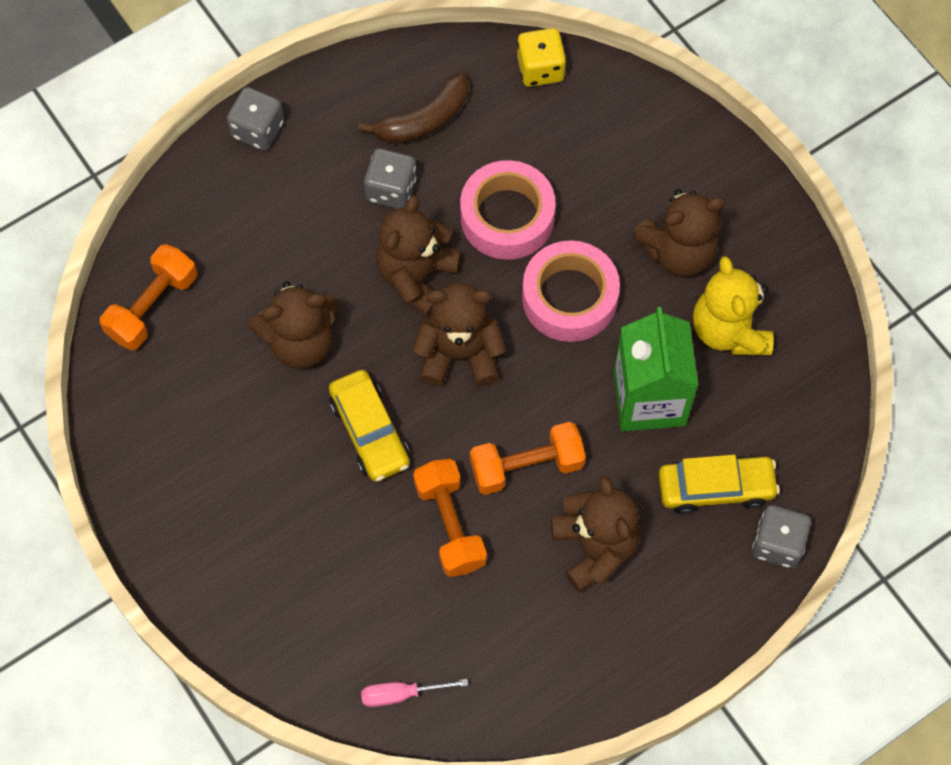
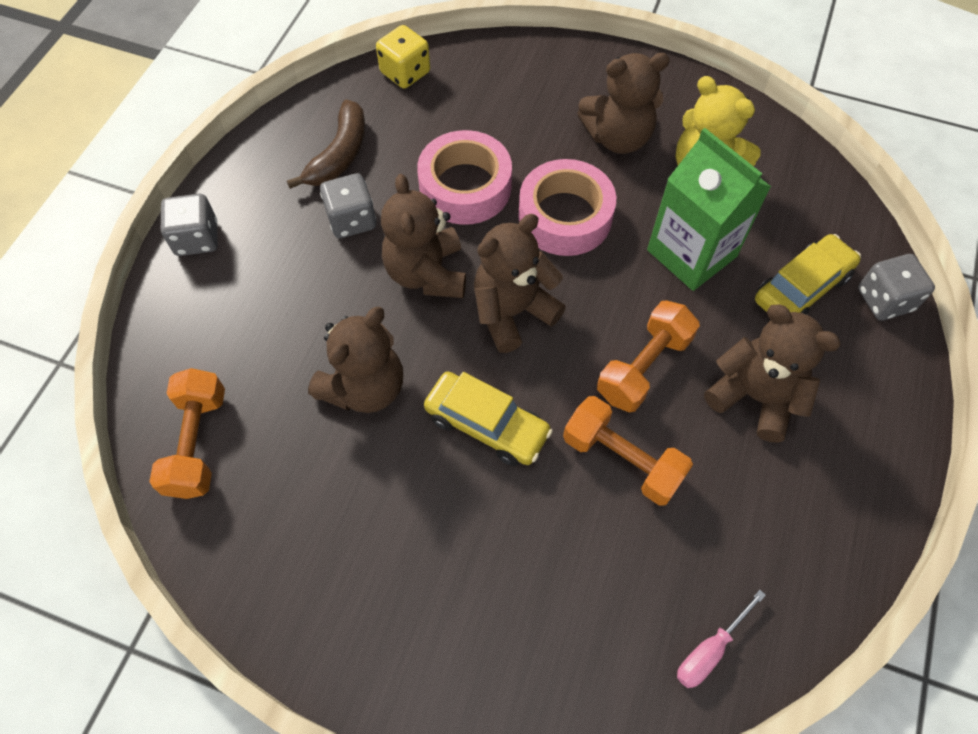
camera: 35 degrees left, 5 degrees down
(678, 251) = (618, 137): brown teddy bear -> brown teddy bear turned 45 degrees clockwise

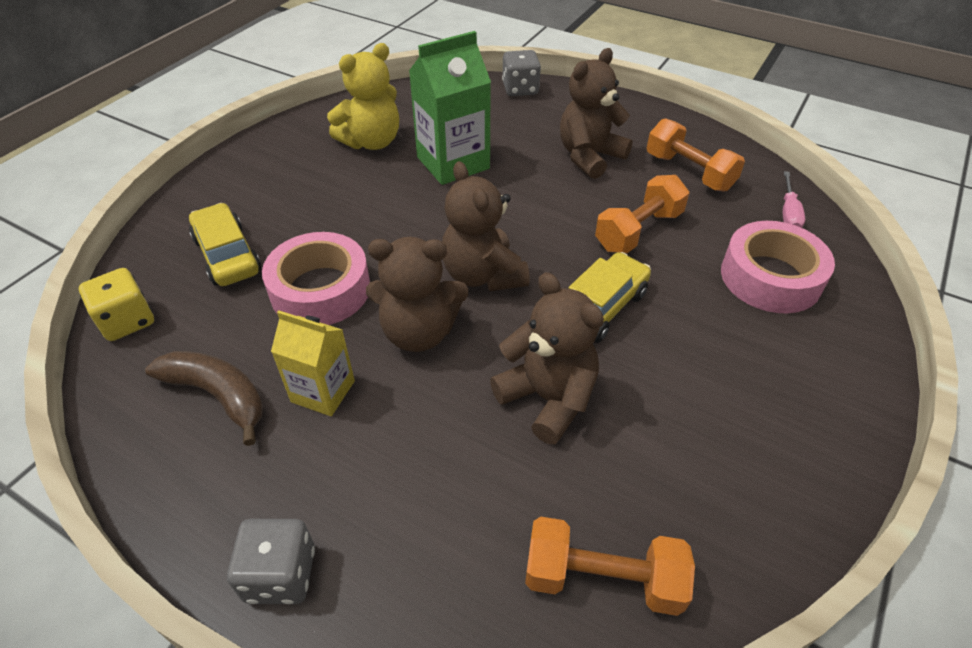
camera: 80 degrees left, 15 degrees down
(352, 220) = (323, 391): grey dice -> yellow carton
(565, 217) = (387, 226): pink tape -> pink tape (770, 277)
(618, 137) = (312, 181): brown teddy bear -> none
(643, 367) = (555, 205): orange dumbbell -> orange dumbbell (689, 172)
(709, 650) = (788, 213): pink screwdriver -> pink screwdriver turned 45 degrees clockwise
(802, 288) = (501, 119): yellow car -> yellow car (227, 255)

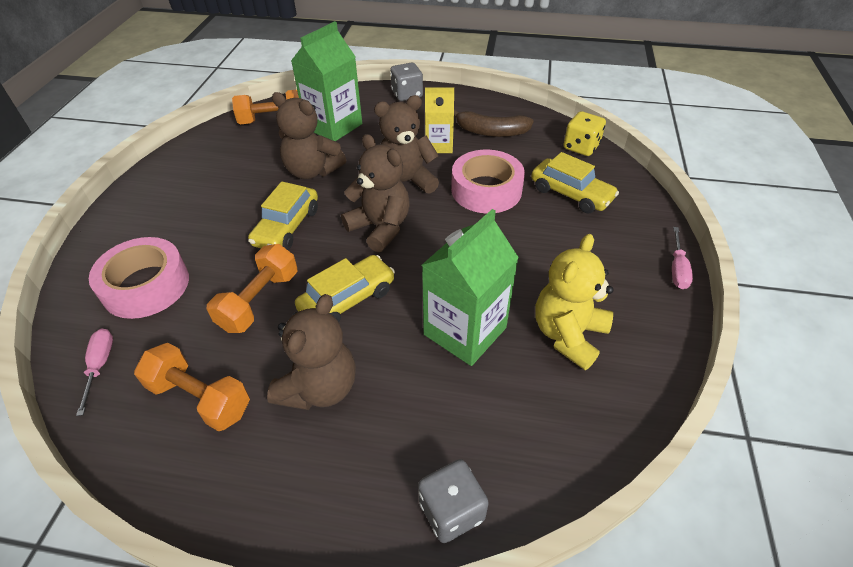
camera: 160 degrees right, 0 degrees up
(225, 160) = (677, 269): none -> pink screwdriver
(480, 510) = (333, 126): none -> green carton
(548, 210) = (347, 299): none -> yellow car

